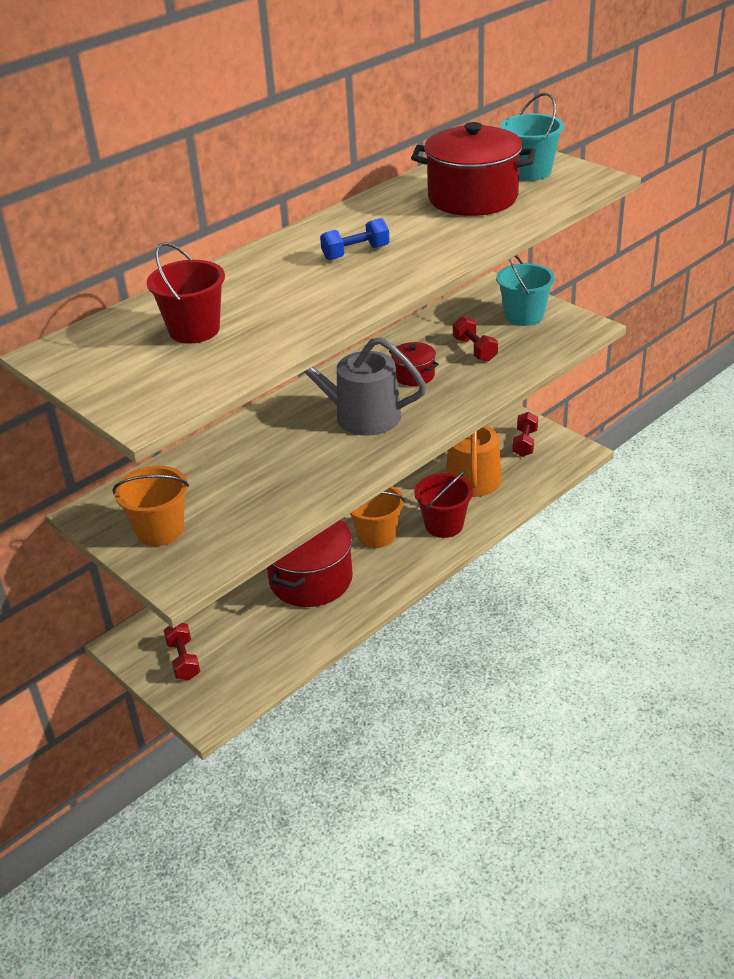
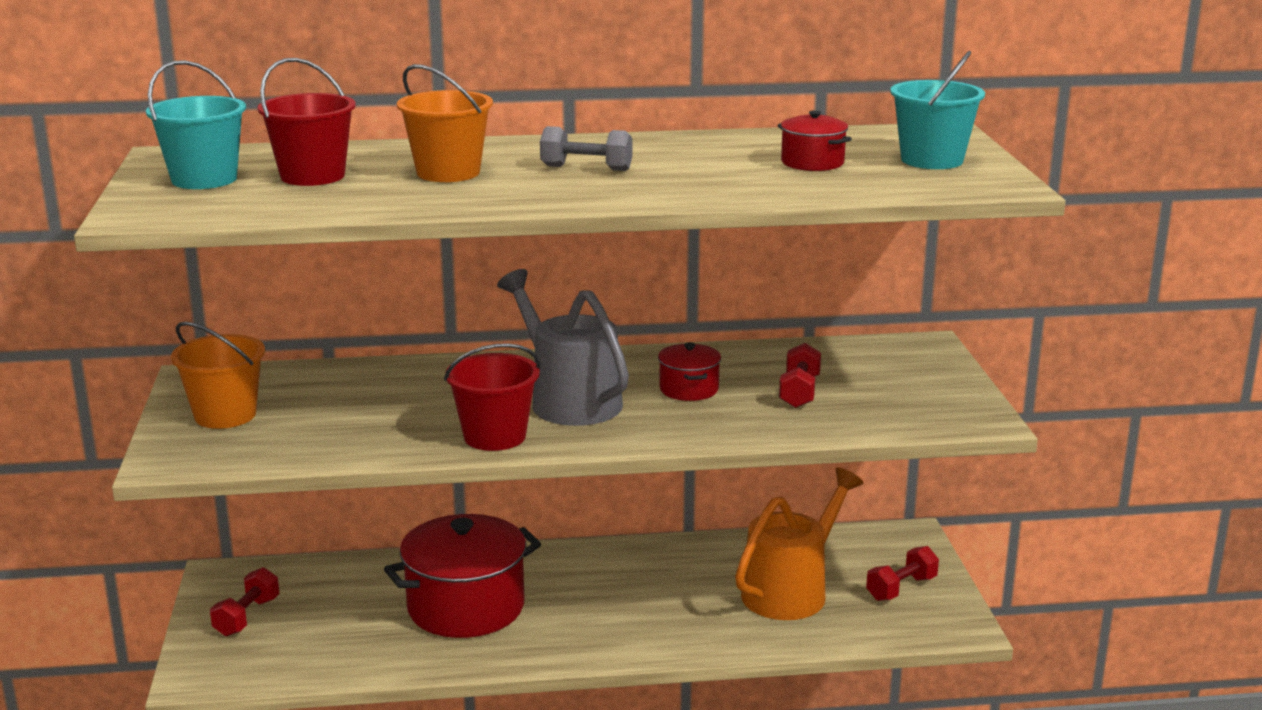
camera: 35 degrees right, 15 degrees down
(355, 253) = (586, 168): blue dumbbell -> grey dumbbell
(376, 535) = (593, 600): orange bucket -> orange bucket (448, 173)
(444, 525) = (682, 626): red bucket -> red bucket (495, 436)
(473, 198) = (812, 163): red pot -> red pot, size x0.49
(524, 316) = (916, 383): turquoise bucket -> turquoise bucket (204, 179)

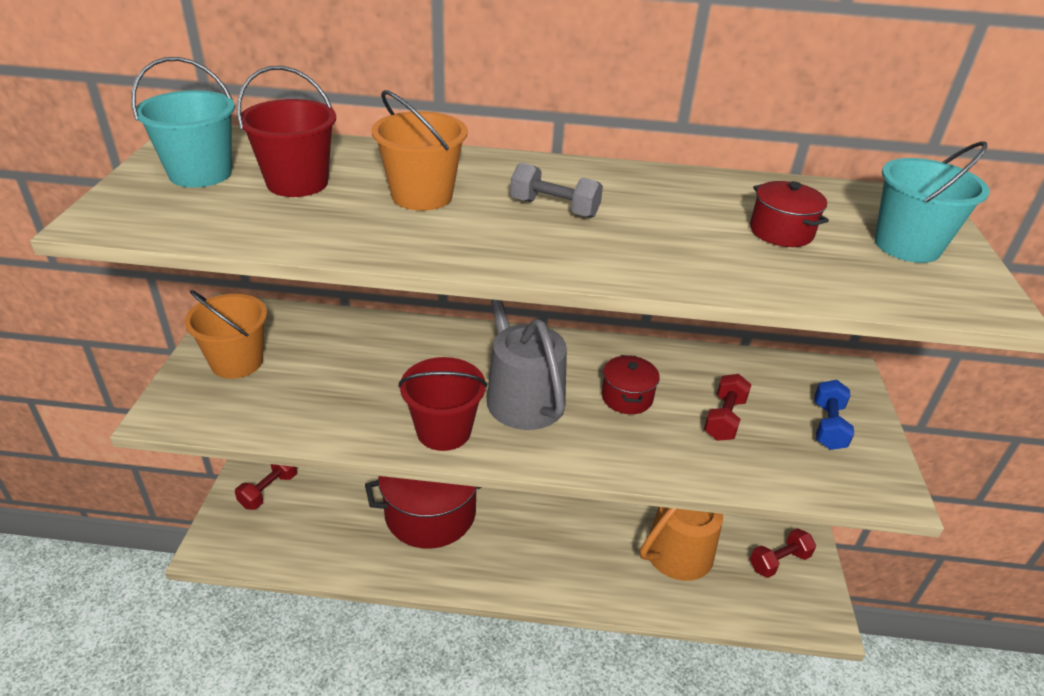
camera: 10 degrees right, 15 degrees up
(911, 384) = (828, 426): none -> blue dumbbell

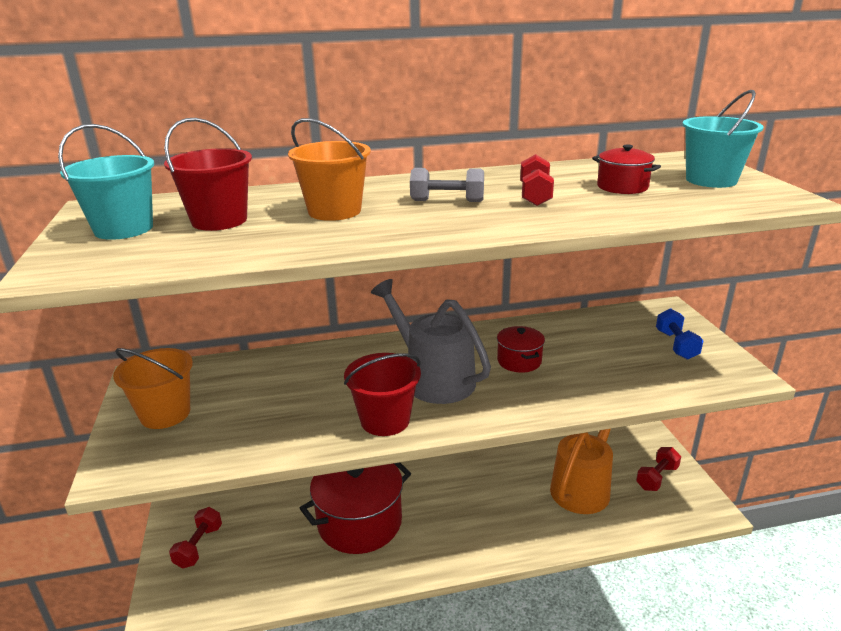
camera: 15 degrees left, 10 degrees down
(724, 419) = (600, 358): red dumbbell -> red dumbbell (535, 195)

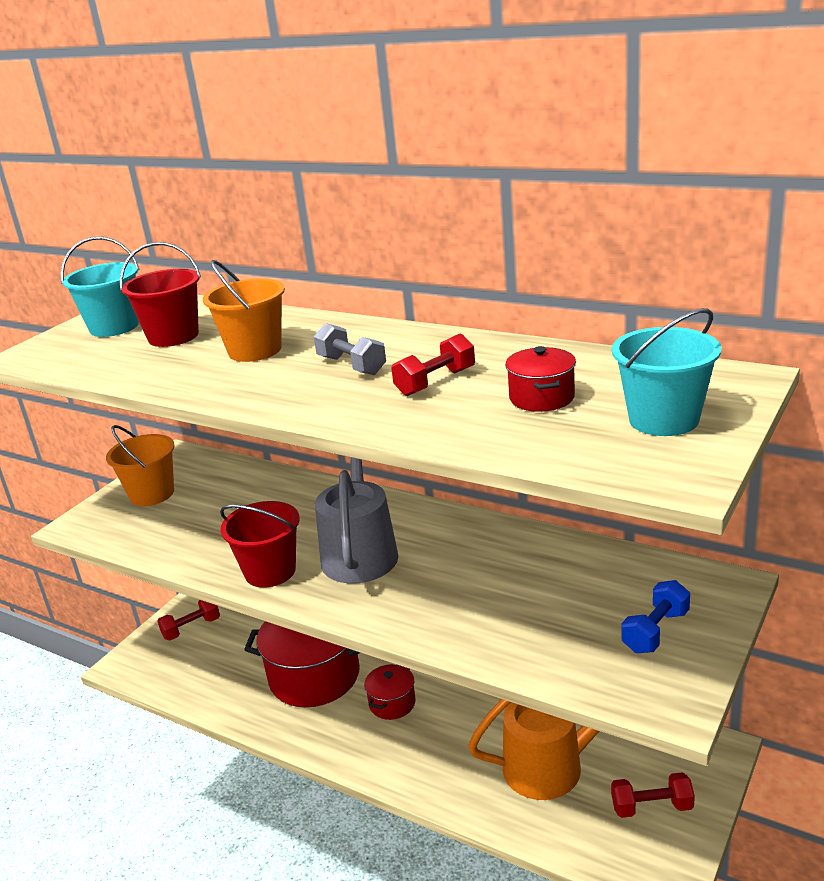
camera: 45 degrees right, 0 degrees up
(519, 361) = (458, 570): red pot -> red pot (392, 703)

